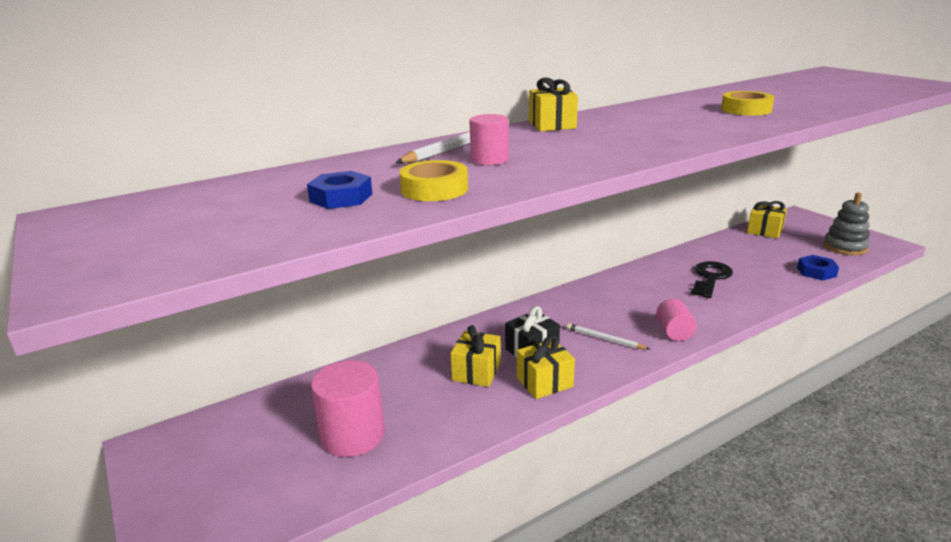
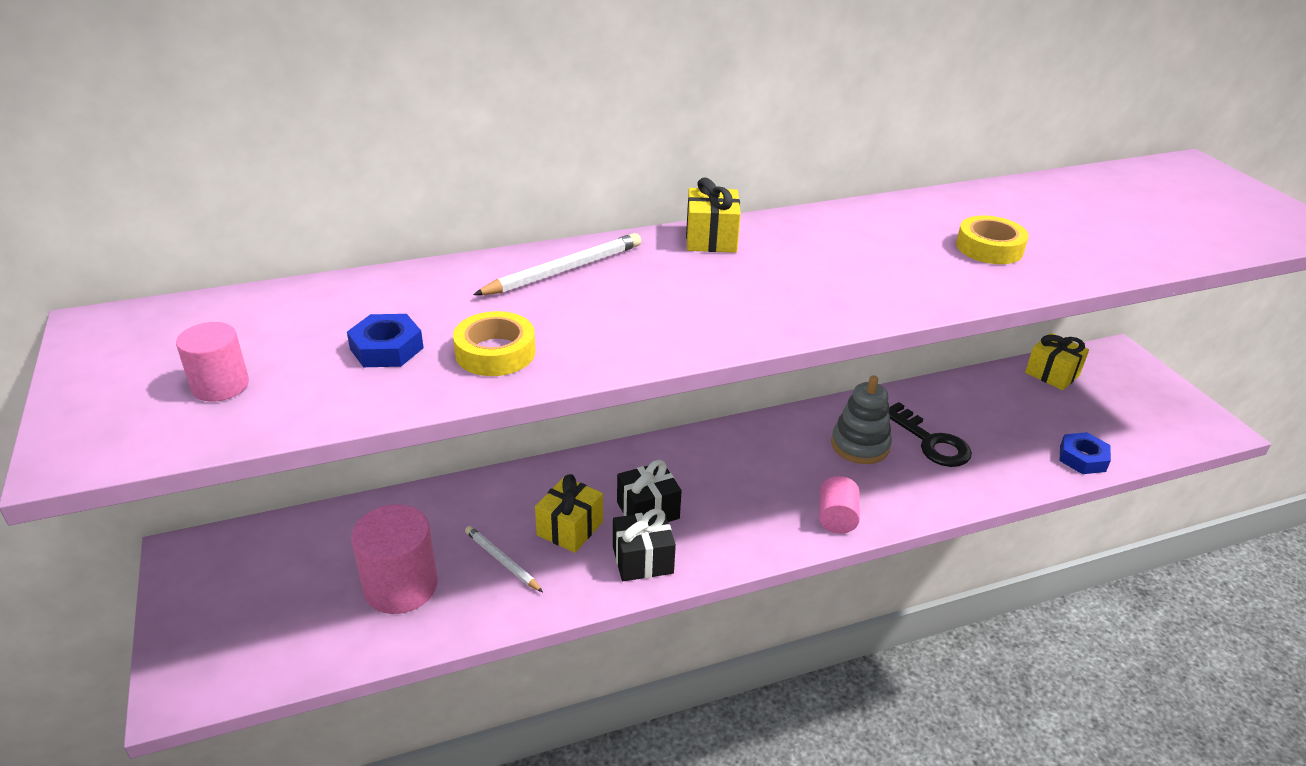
camera: 10 degrees right, 10 degrees up
(489, 160) = (590, 303): pink cylinder -> pink cylinder (220, 385)
(544, 382) = (642, 560): yellow gift -> black gift
(604, 339) = (744, 512): white pencil -> white pencil (502, 561)
(710, 278) = (930, 441): black key -> black key turned 105 degrees clockwise
(845, 247) = (1150, 423): grey stacking toy -> grey stacking toy (860, 445)

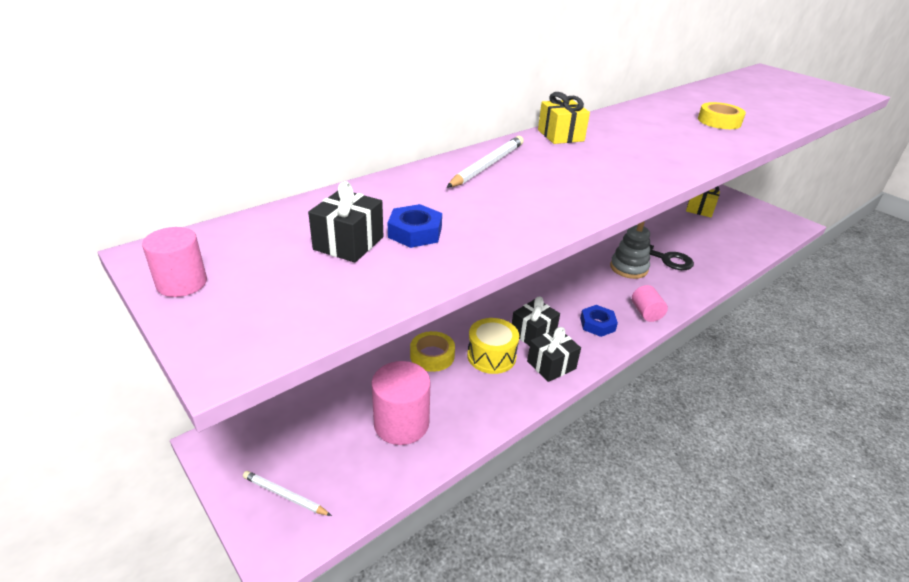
camera: 20 degrees left, 0 degrees up
(220, 385) = (309, 280): pink cylinder -> pink cylinder (182, 283)
(300, 348) = (348, 243): none -> black gift
(495, 352) = (495, 222): yellow tape -> yellow tape (432, 355)
(502, 561) = (461, 388): white pencil -> white pencil (284, 495)
(570, 528) = (491, 356): yellow gift -> yellow drum
(1082, 458) = (747, 252): blue nut -> blue nut (597, 324)

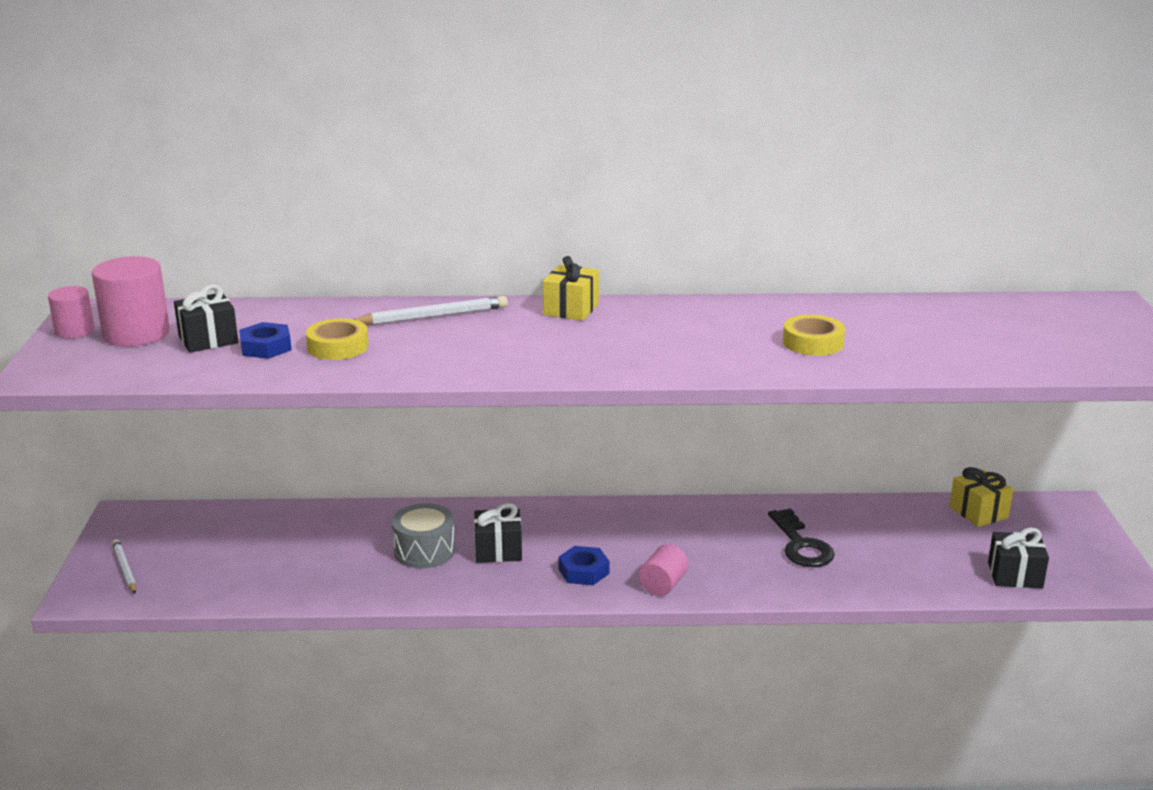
camera: 40 degrees right, 10 degrees down
(401, 423) = (268, 564): pink cylinder -> pink cylinder (136, 333)
(432, 355) = (370, 527): yellow tape -> yellow tape (338, 347)
(491, 356) = (424, 551): yellow drum -> grey drum
(551, 365) = (470, 582): black gift -> black gift (1015, 575)
(629, 268) = (728, 536): grey stacking toy -> none

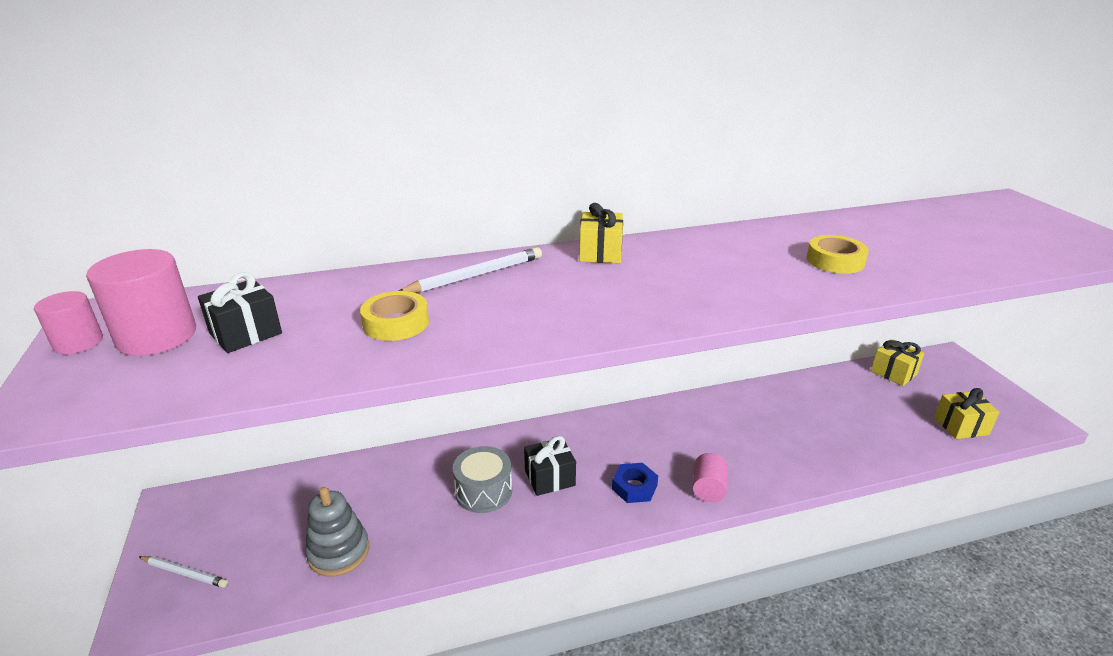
camera: 15 degrees left, 5 degrees up
(125, 569) = (185, 573): white pencil -> white pencil turned 150 degrees clockwise
(265, 576) = (339, 552): none -> grey stacking toy
(266, 347) = (316, 334): blue nut -> none
(801, 545) = (790, 426): black key -> none
(1015, 575) = (961, 426): black gift -> yellow gift

